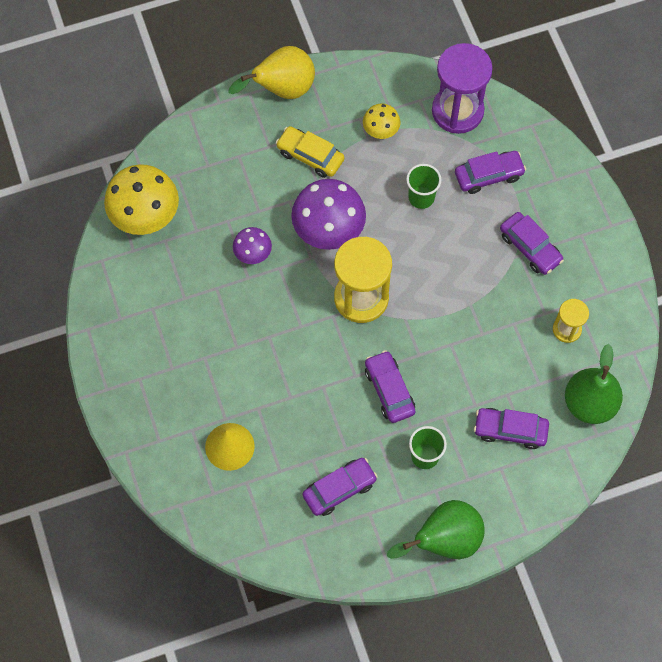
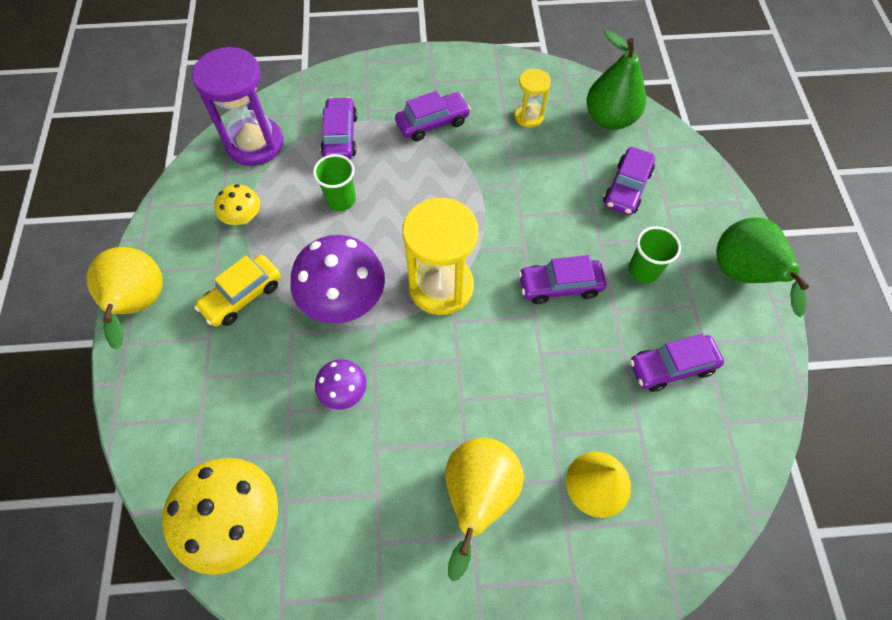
camera: 75 degrees left, 5 degrees down
(200, 365) = (478, 496): none -> yellow pear
(339, 489) = (671, 367): purple car -> purple car turned 90 degrees counterclockwise

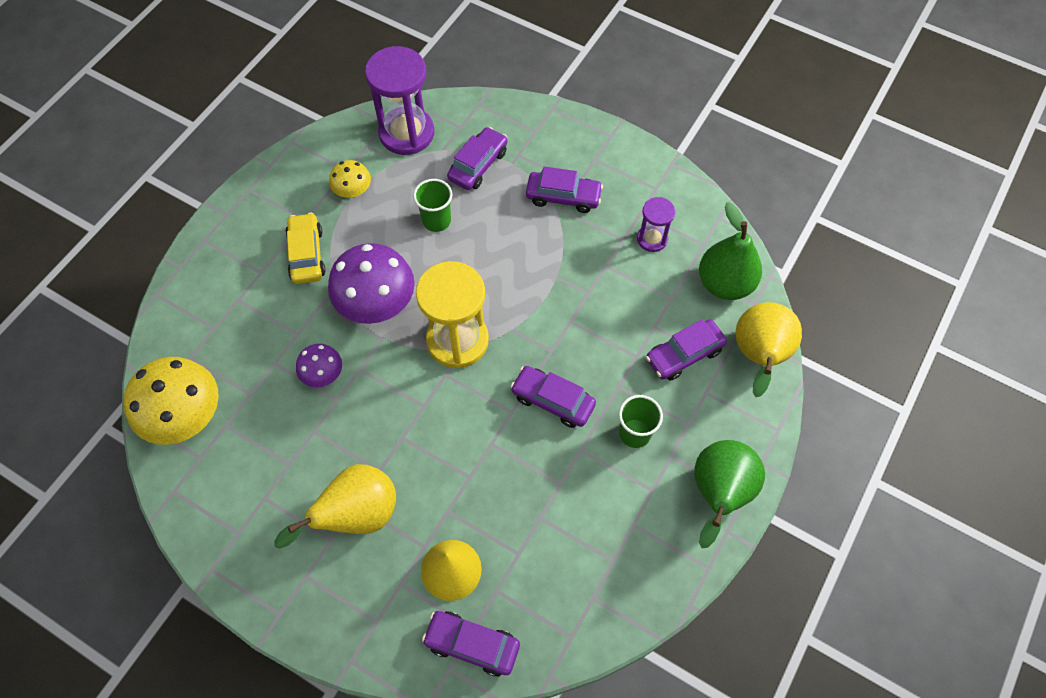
camera: 35 degrees right, 0 degrees up
(140, 305) = (233, 217): yellow pear -> yellow pear (759, 356)
(242, 296) = (306, 254): yellow car -> yellow car turned 90 degrees clockwise
(528, 116) = (652, 239): yellow hourglass -> purple hourglass
(671, 367) = (587, 525): purple car -> purple car (472, 644)

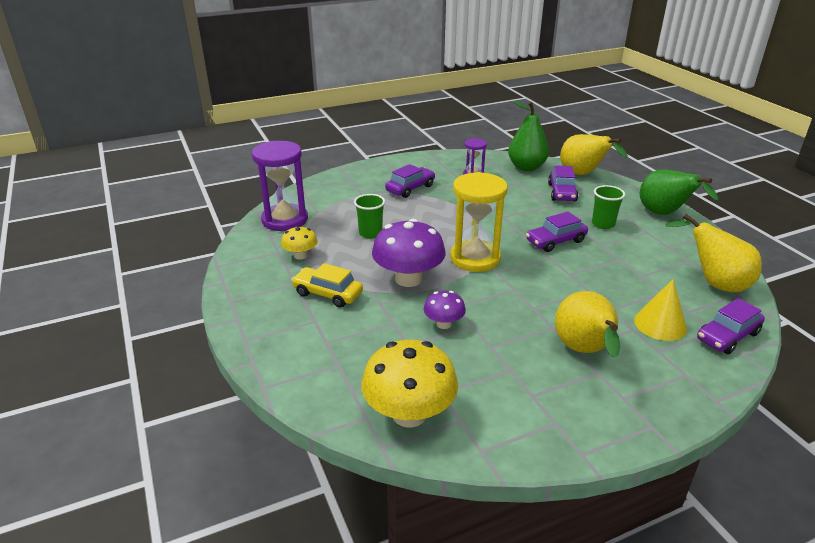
camera: 55 degrees left, 30 degrees down
(478, 165) = (348, 205): purple car -> none
(578, 602) = (714, 283): none -> yellow pear

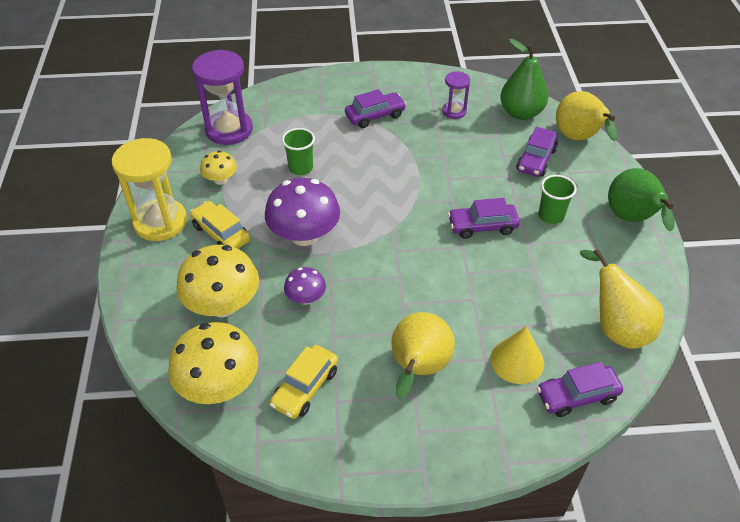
camera: 20 degrees right, 15 degrees up
(367, 347) = (223, 305): none -> yellow mushroom
(475, 258) = (384, 227): yellow hourglass -> yellow hourglass (160, 222)
(495, 392) = (305, 387): none -> yellow car

